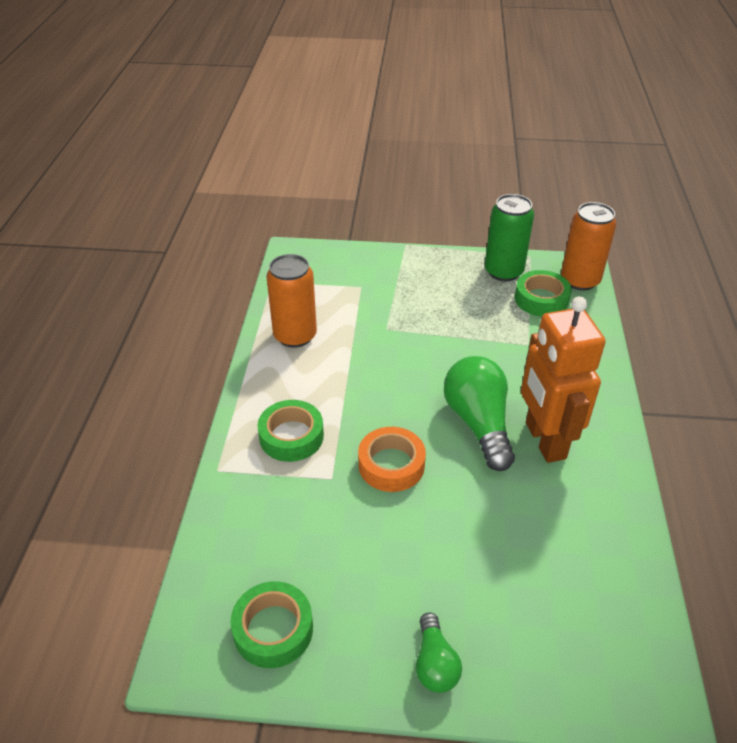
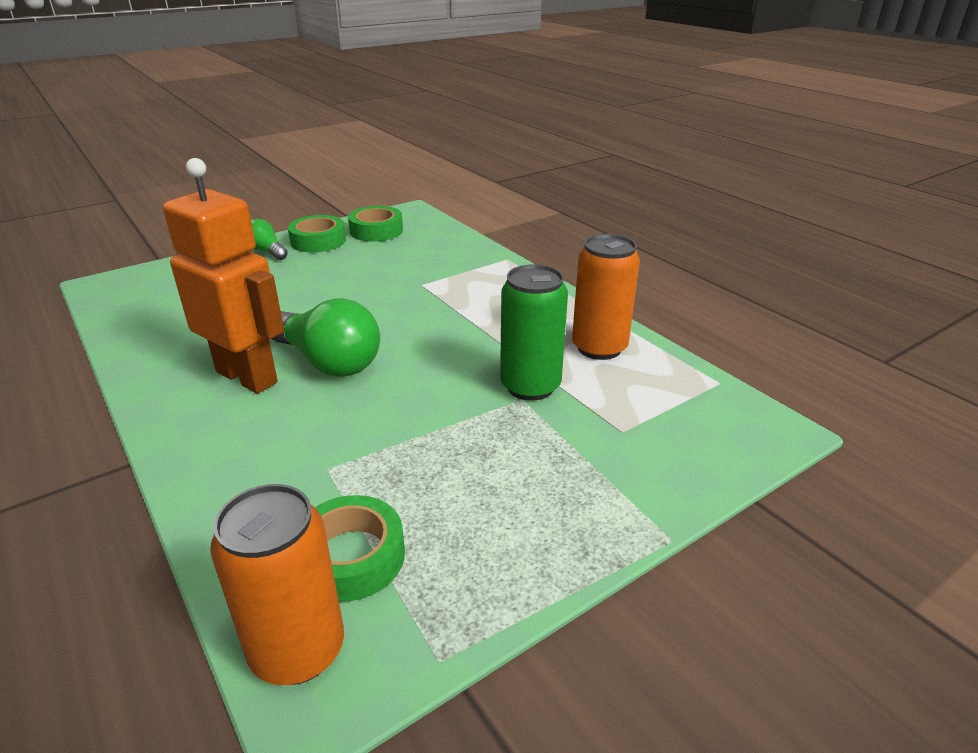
camera: 140 degrees right, 10 degrees down
(291, 436) = (484, 290): green tape -> green tape (318, 241)
(391, 465) = (383, 307): orange tape -> none
(503, 271) = (457, 580): green can -> green can (530, 386)

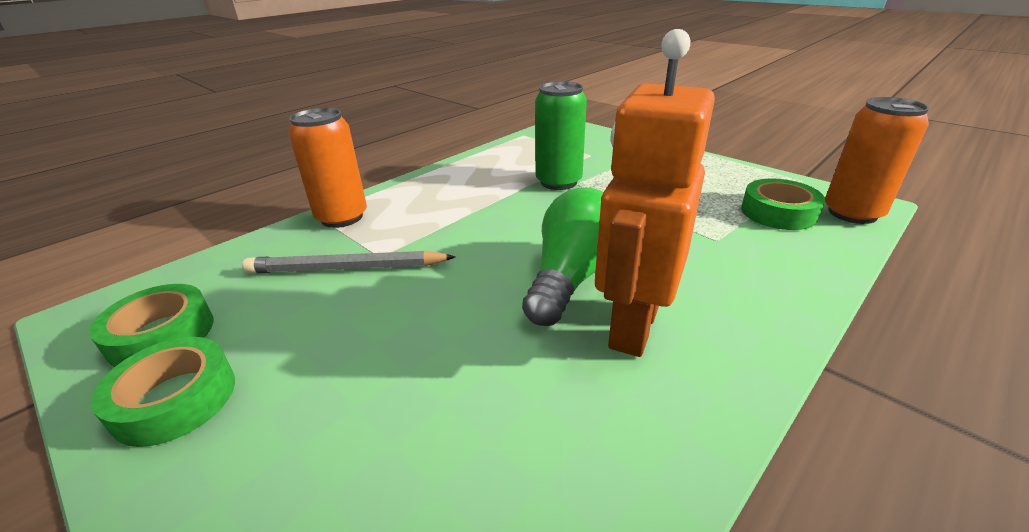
camera: 100 degrees left, 0 degrees up
(266, 251) = (199, 469): green light bulb -> none
(411, 273) = (346, 268): none -> grey pencil
(599, 348) = (494, 165): orange can -> orange can (342, 217)

